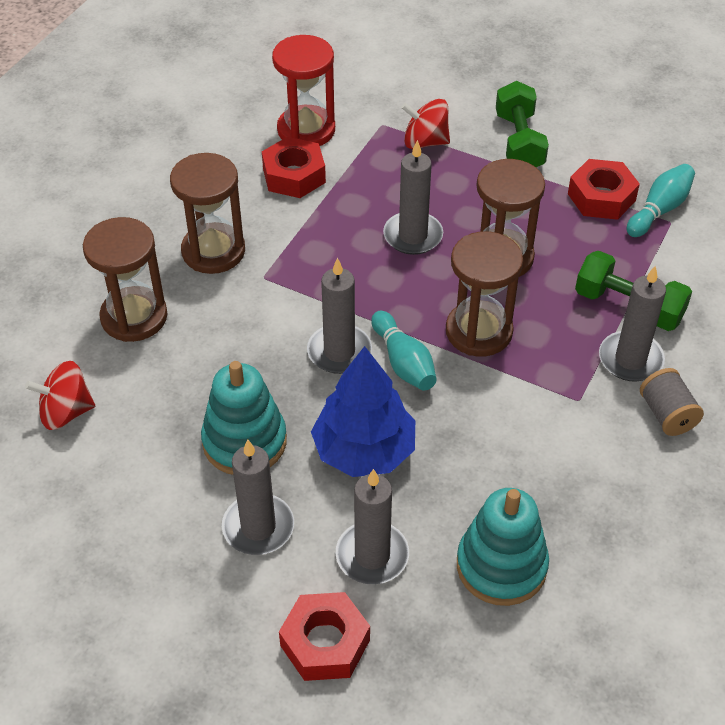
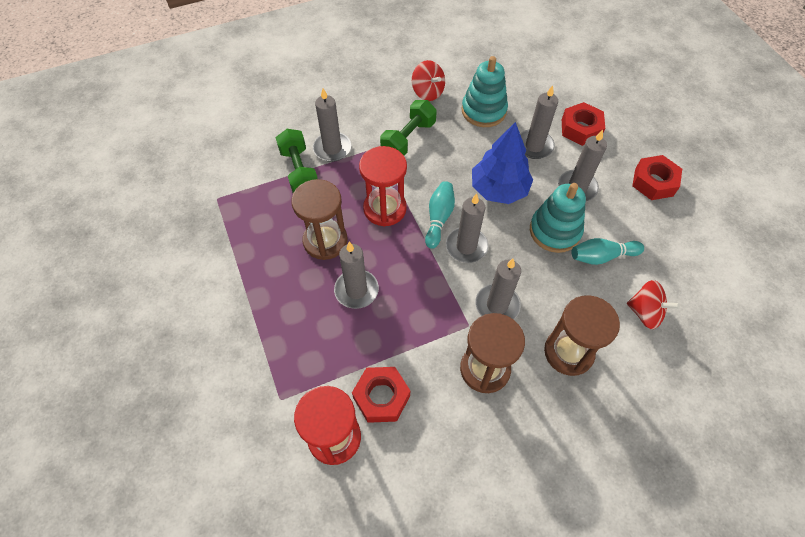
camera: 140 degrees left, 10 degrees up
(249, 313) = (497, 305): none -> grey candle
(425, 142) = (271, 359): red spinning top -> red spinning top (428, 92)
(479, 331) = (385, 208): brown hourglass -> red hourglass
(519, 142) = (218, 312): green dumbbell -> green dumbbell (408, 139)
(601, 197) = (228, 238): red nut -> red nut (654, 182)
(659, 210) = (211, 209): turquoise bowling pin -> turquoise bowling pin (602, 256)
(667, 414) = (348, 118): grey spool -> none

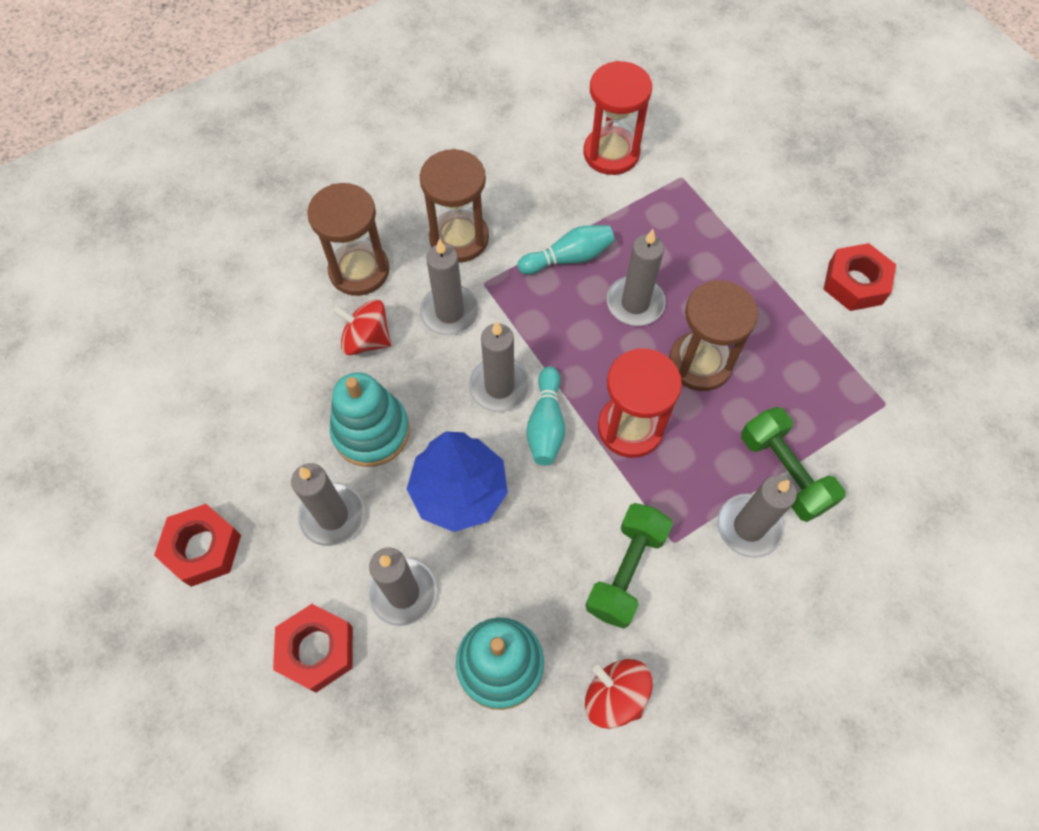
camera: 170 degrees right, 5 degrees up
(381, 397) = (572, 194): red nut -> red nut (855, 283)
(602, 256) = (305, 402): turquoise bowling pin -> turquoise bowling pin (568, 258)
(645, 312) = (256, 332): red spinning top -> red spinning top (367, 339)

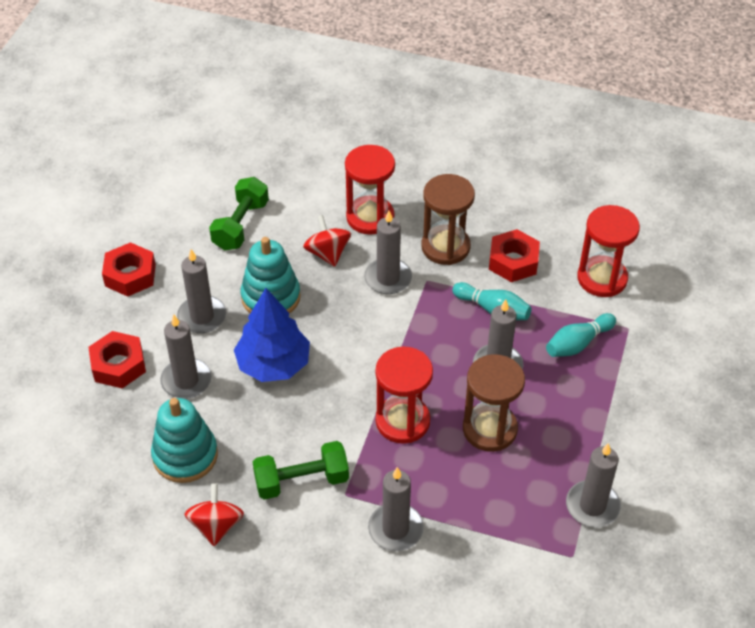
camera: 50 degrees right, 15 degrees down
(359, 270) = (370, 217): brown hourglass -> red hourglass
(499, 386) = (362, 336): grey candle -> grey candle (592, 506)
(546, 424) = (360, 377): turquoise bowling pin -> turquoise bowling pin (578, 343)
(784, 472) = (456, 525): green dumbbell -> green dumbbell (241, 225)
(855, 283) = (654, 481): red nut -> red nut (513, 261)

